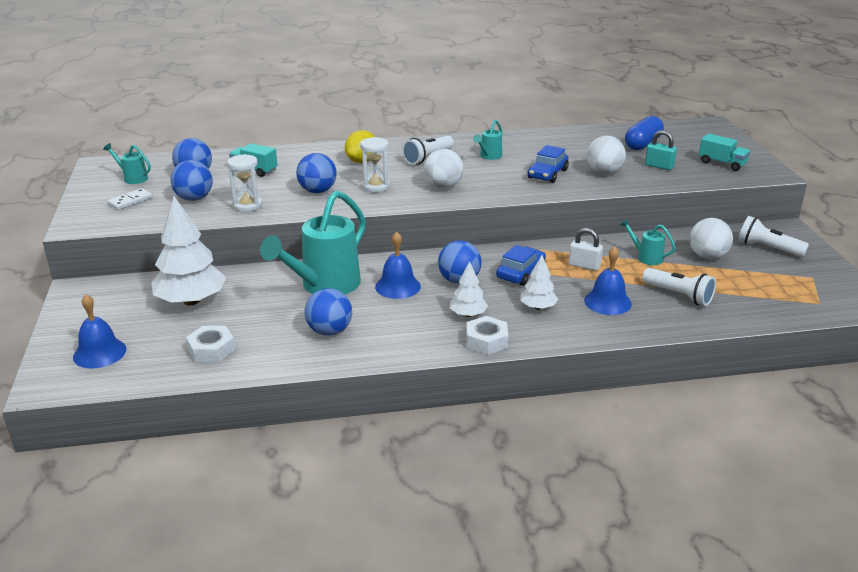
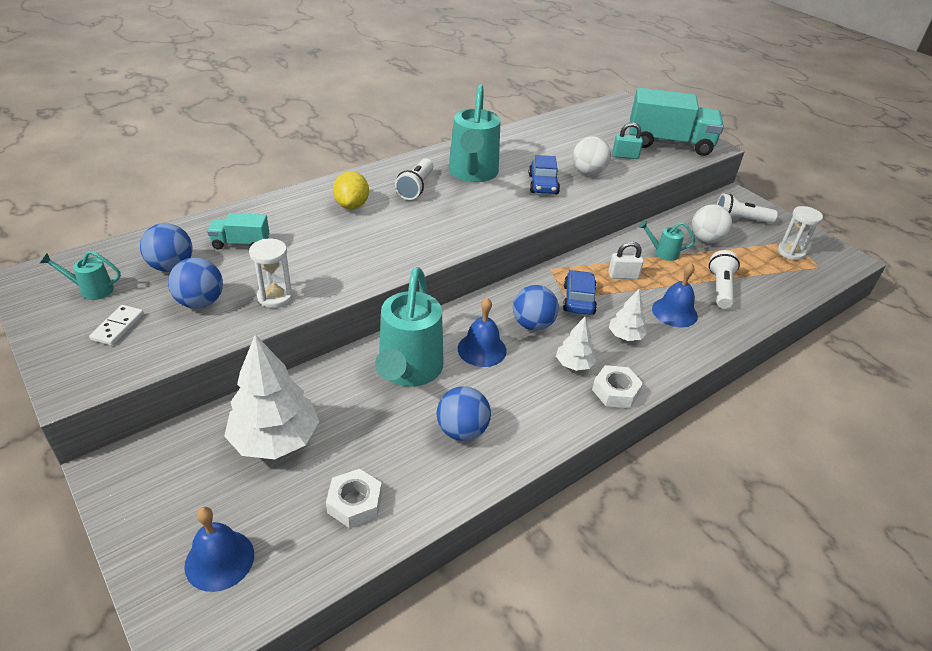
camera: 30 degrees left, 10 degrees up
(317, 191) = (338, 257): blue ball -> none
(375, 186) = (395, 236): white hourglass -> white hourglass (790, 252)
(443, 186) = (462, 221): white ball -> none
(489, 156) = (472, 173): turquoise watering can -> turquoise watering can, size x2.23
(643, 144) = (591, 133): blue capsule -> none
(679, 295) = (720, 288): white flashlight -> white flashlight turned 90 degrees counterclockwise
(722, 163) = (669, 143): turquoise truck -> turquoise truck, size x2.06

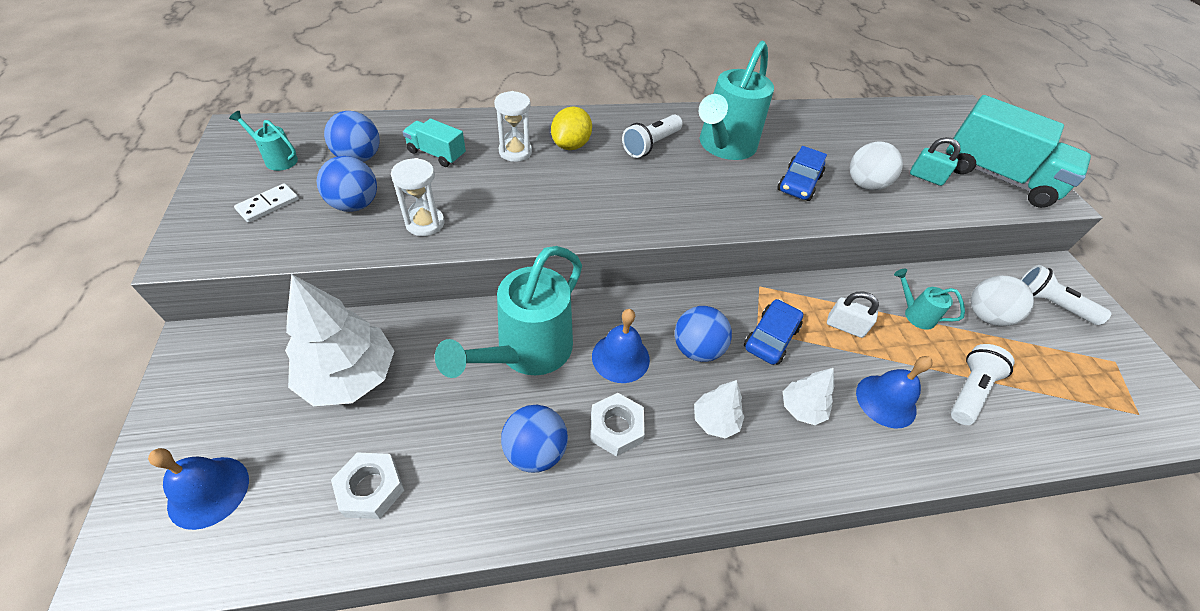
camera: 25 degrees right, 10 degrees up
(615, 391) = (745, 480): white nut -> white nut (616, 428)
(790, 252) = (1103, 376): white hourglass -> white hourglass (515, 152)

